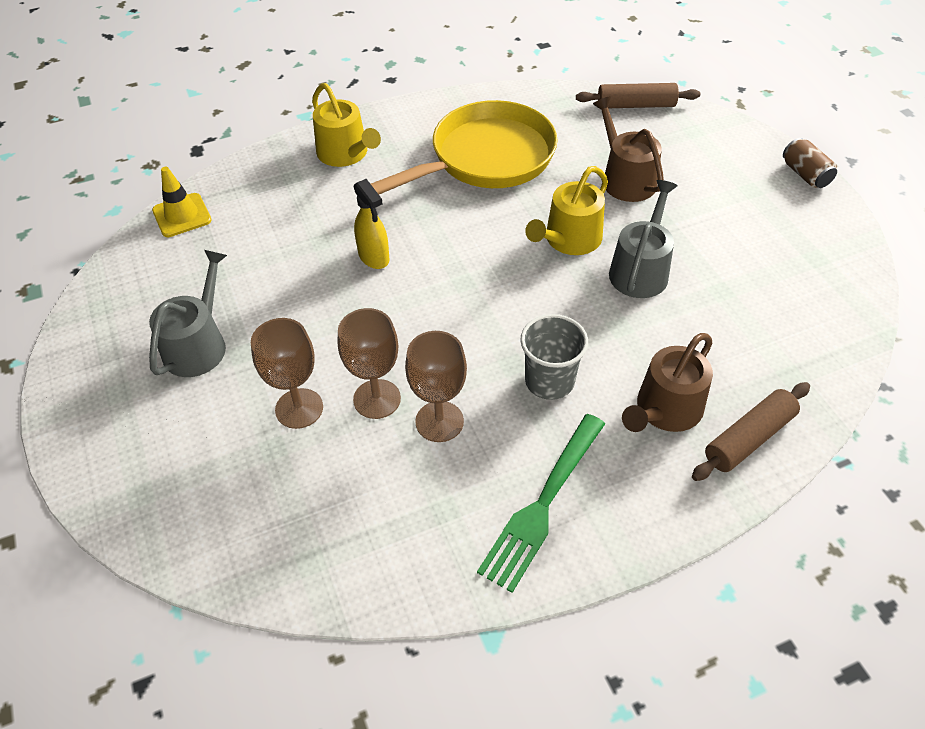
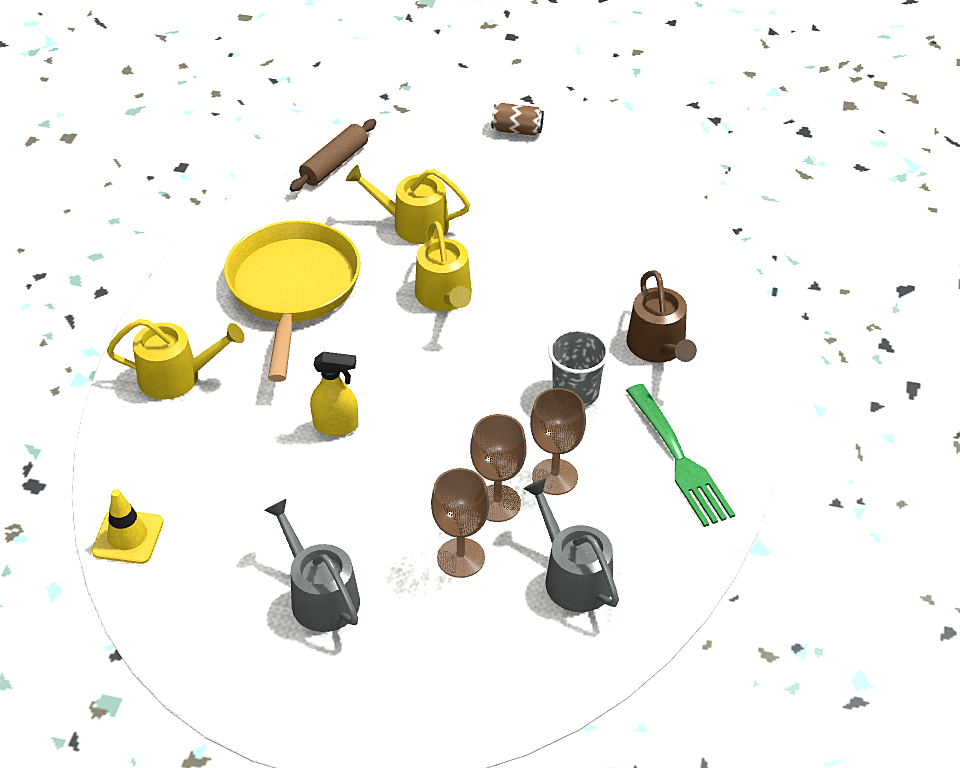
camera: 55 degrees left, 5 degrees down
(625, 179) = (413, 224): brown watering can -> yellow watering can
(640, 270) = (518, 277): grey watering can -> grey watering can (573, 576)
(749, 438) = (719, 321): brown rolling pin -> none

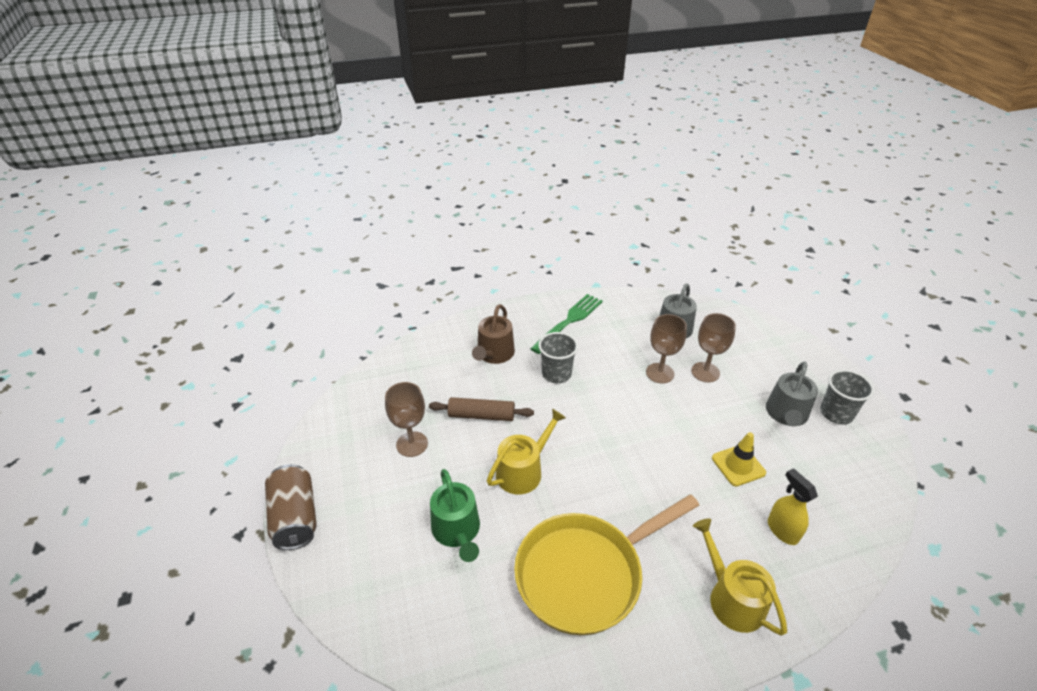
camera: 120 degrees left, 5 degrees down
(128, 537) = (863, 531): yellow traffic cone -> yellow traffic cone (738, 465)
(274, 657) = (836, 413): none -> grey cup
(334, 164) = (407, 643): brown rolling pin -> brown rolling pin (481, 415)
(336, 426) = (679, 470): yellow spray bottle -> yellow spray bottle (782, 530)
(413, 224) = (457, 531): yellow watering can -> green watering can
(517, 130) = (295, 518): brown can -> brown can, size x1.63
(555, 477) = (622, 359): brown goblet -> brown goblet (412, 444)
(658, 347) = (494, 354): brown watering can -> brown watering can turned 150 degrees clockwise

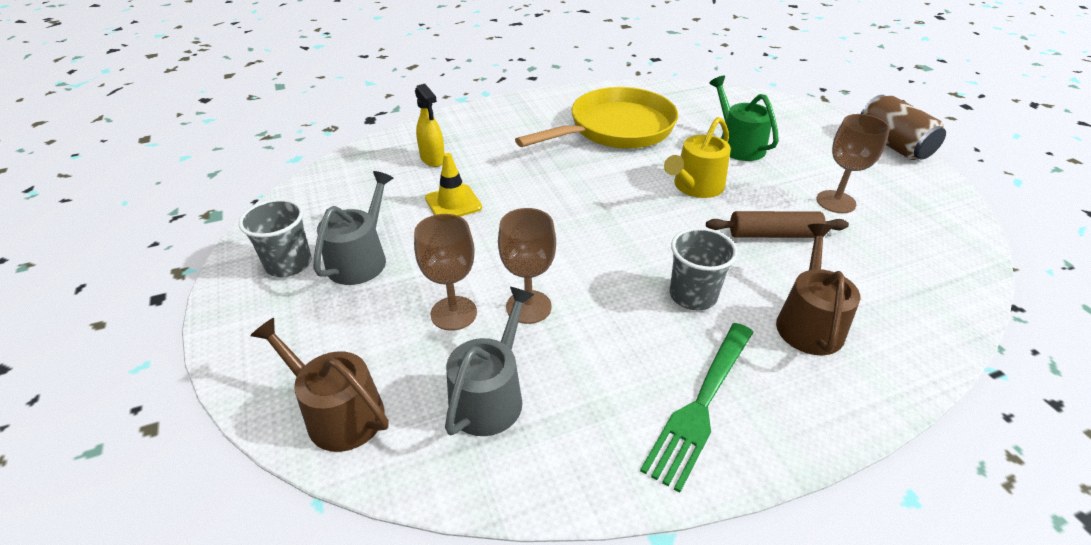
camera: 175 degrees right, 0 degrees up
(731, 598) = (496, 124): yellow watering can -> none
(745, 328) = (338, 412): none -> brown watering can

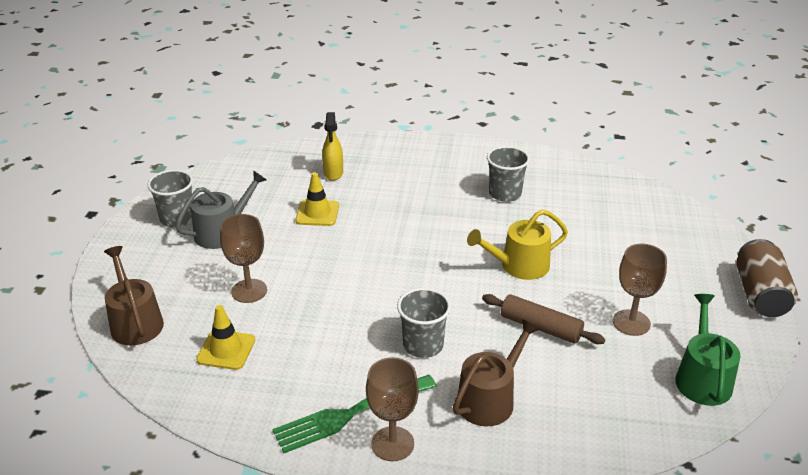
camera: 30 degrees right, 5 degrees down
(490, 395) = (226, 350): grey watering can -> yellow traffic cone
(528, 307) = (300, 306): brown goblet -> brown goblet (392, 444)
(616, 129) = (505, 194): yellow pan -> grey cup
(738, 145) = (600, 243): green watering can -> green watering can (702, 378)

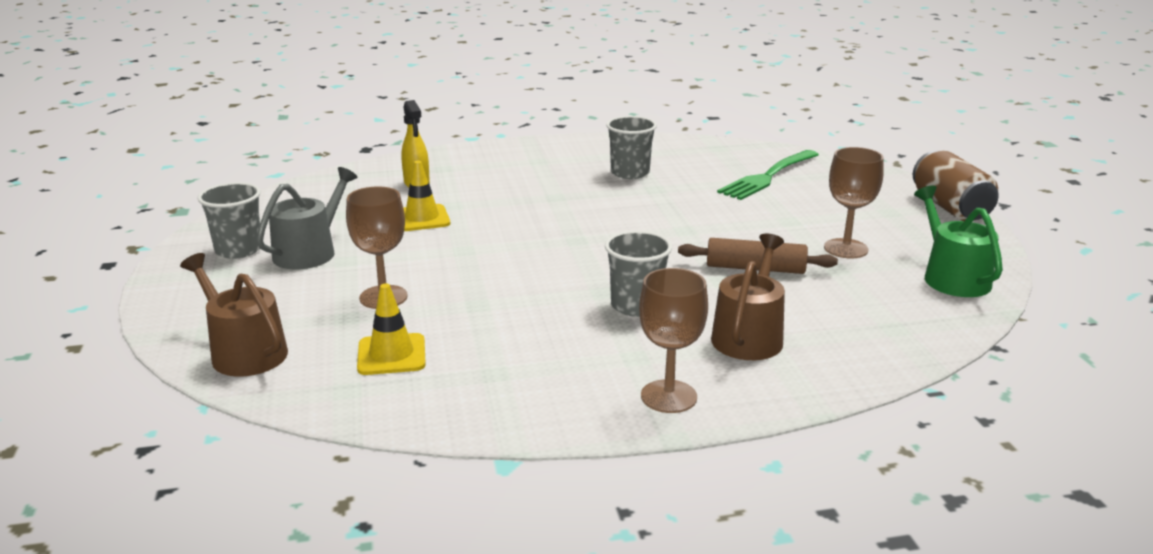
camera: 20 degrees left, 10 degrees down
(351, 413) = (597, 380): green fork -> green fork (768, 176)
(519, 266) = (691, 225): yellow watering can -> none

